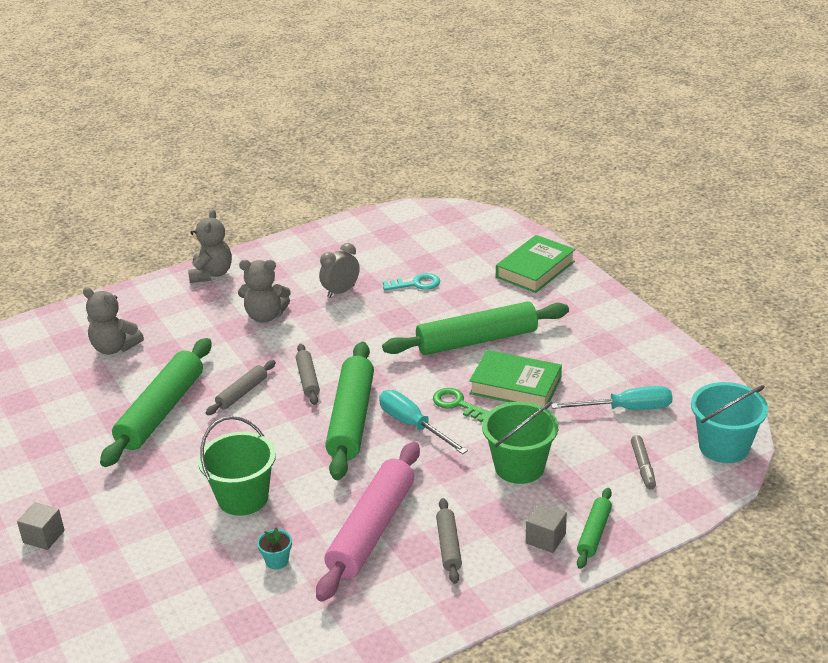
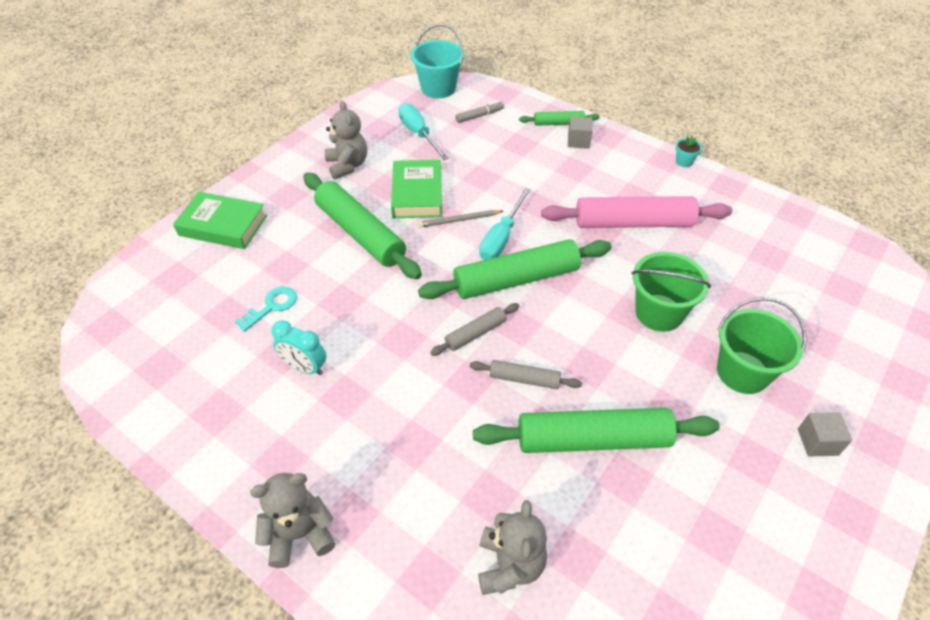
camera: 115 degrees left, 15 degrees up
(265, 316) = (378, 421): grey teddy bear -> grey teddy bear (347, 165)
(277, 561) = (704, 263): turquoise flower pot -> turquoise flower pot (684, 162)
(341, 291) = (305, 367): grey clock -> turquoise clock
(416, 284) = (272, 306): turquoise key -> turquoise key turned 75 degrees clockwise
(448, 546) = (618, 181): grey rolling pin -> none
(457, 404) = (459, 220): green key -> grey pencil
(519, 467) = (515, 169): green bucket -> green bucket (742, 372)

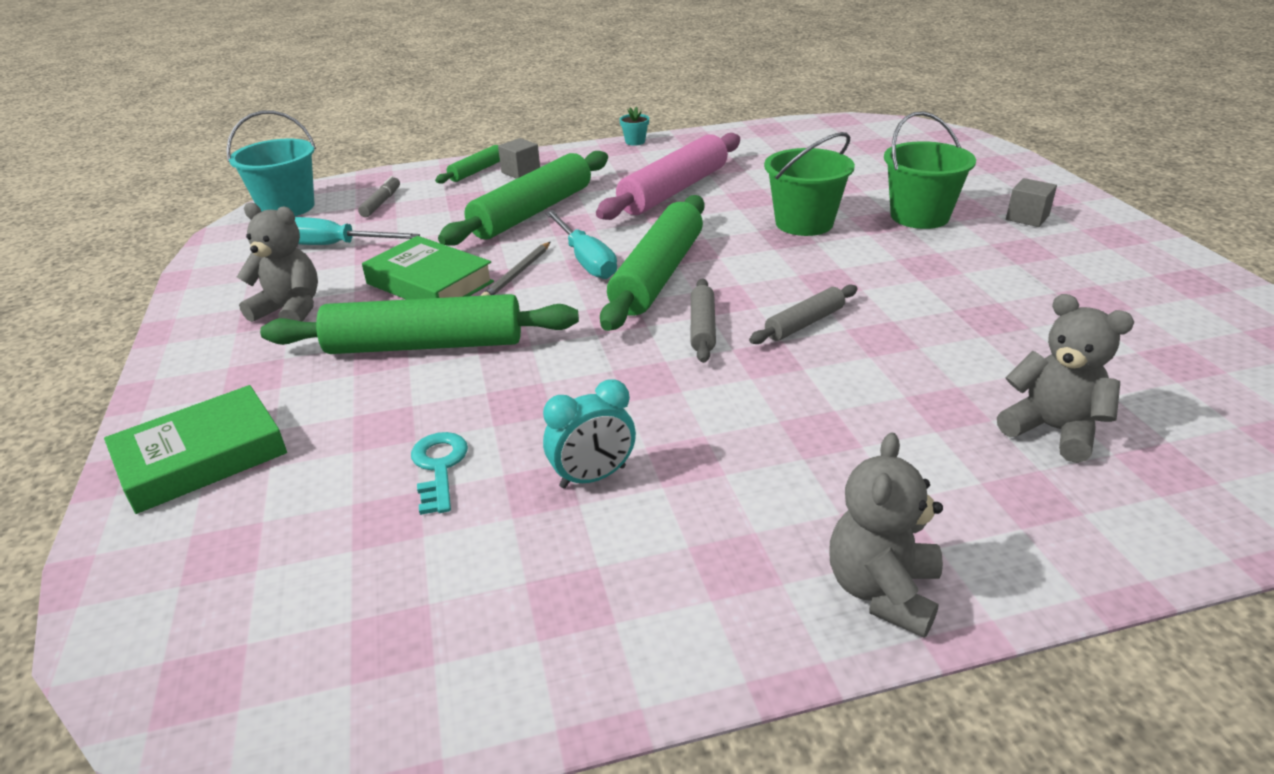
camera: 50 degrees left, 15 degrees down
(593, 439) = (926, 316): green rolling pin -> green rolling pin (532, 212)

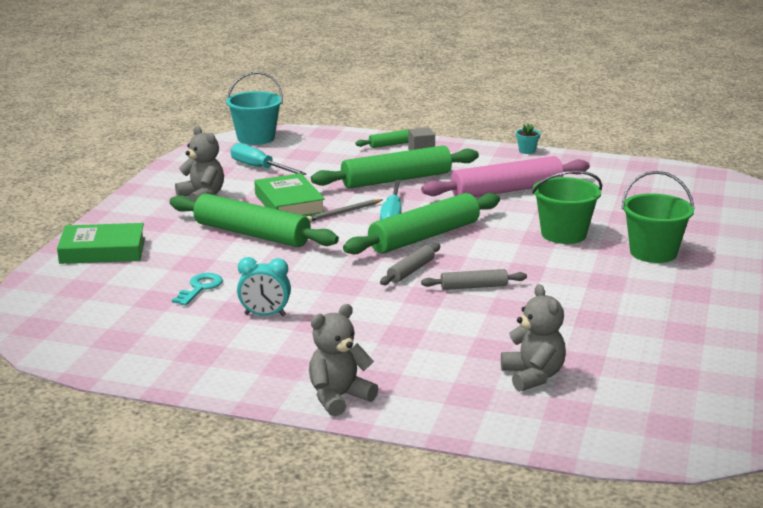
camera: 30 degrees right, 10 degrees down
(381, 203) = (312, 149): grey marker -> none
(1027, 217) = (733, 275): grey cube -> none

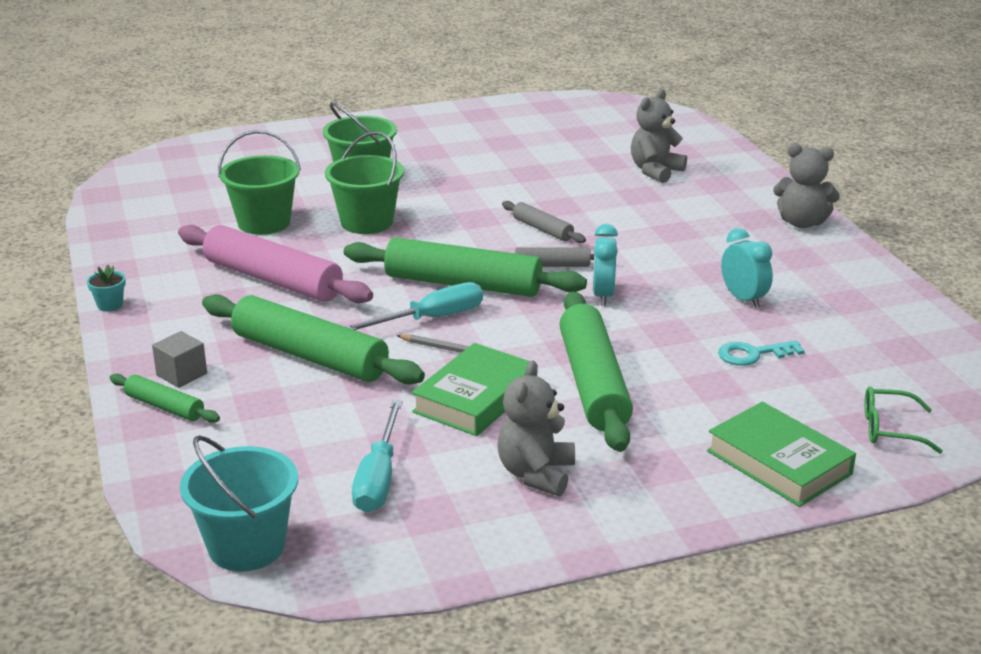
camera: 125 degrees left, 5 degrees up
(66, 292) = (890, 429): none -> green glasses
(344, 272) = (603, 295): none -> turquoise clock
(602, 205) = (264, 223): none -> green bucket

